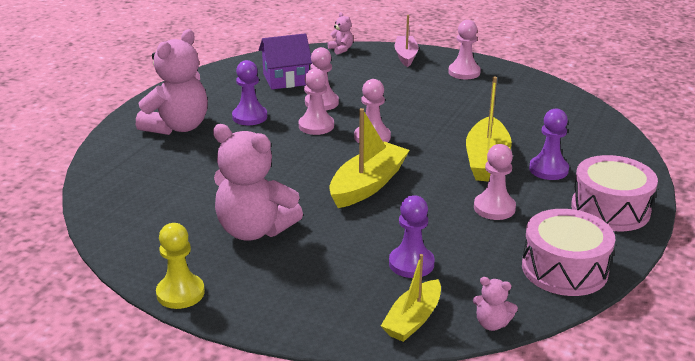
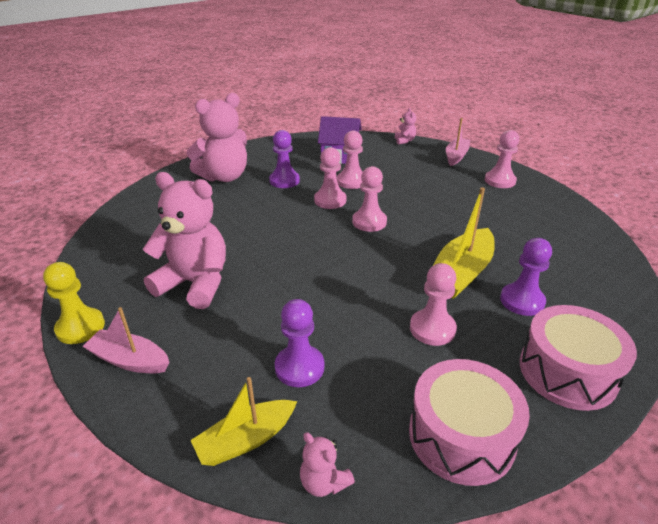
camera: 25 degrees right, 5 degrees up
(254, 230) = (195, 283): pink teddy bear -> pink teddy bear turned 150 degrees clockwise
(259, 302) = (130, 360): none -> pink boat
(368, 185) = (328, 267): yellow boat -> none

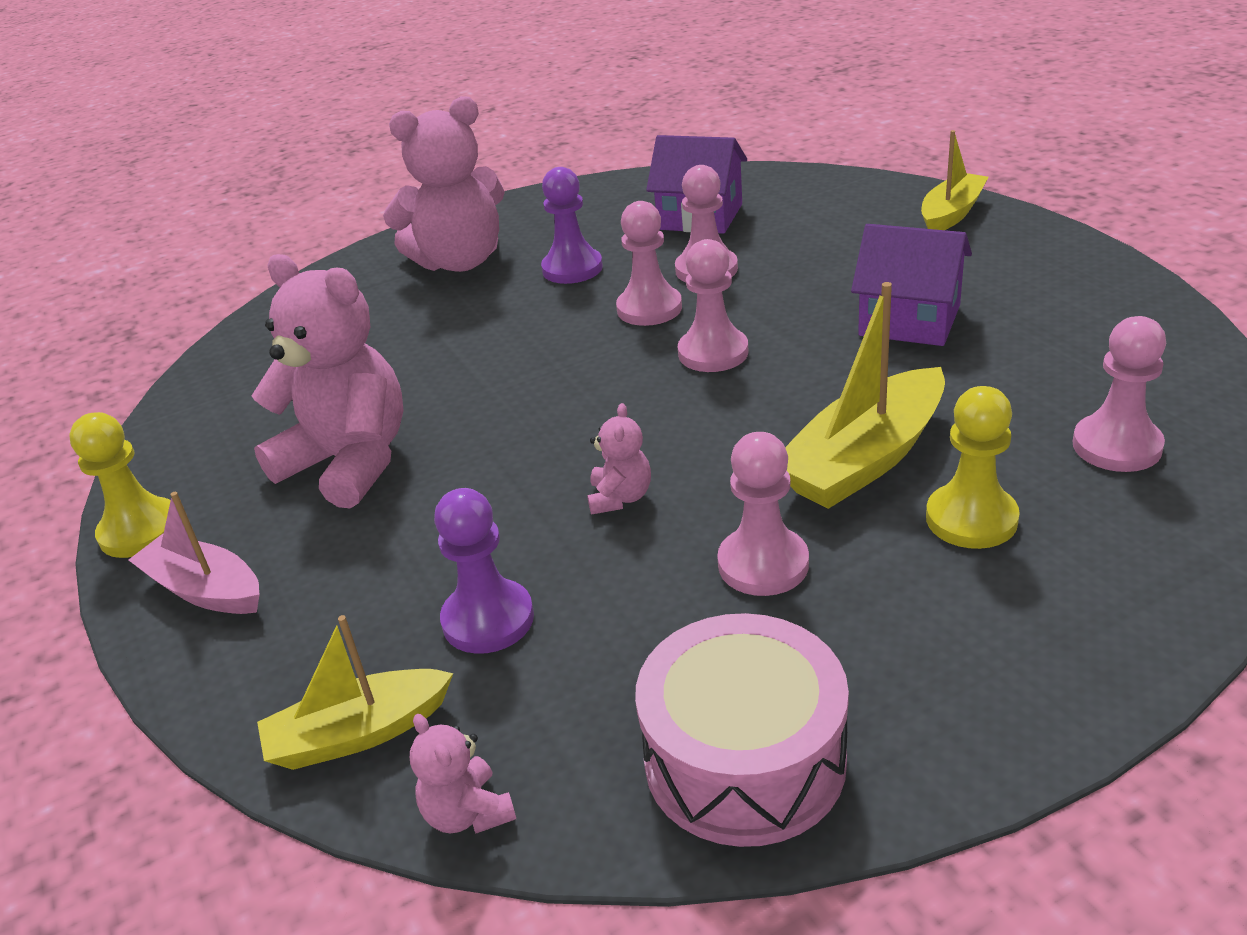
camera: 15 degrees right, 0 degrees up
(404, 141) = (850, 182): pink teddy bear -> pink teddy bear (620, 498)
(456, 156) = (951, 214): pink boat -> yellow boat
(456, 205) = (909, 320): none -> purple house
(500, 181) = (1028, 267): pink pawn -> pink pawn (1116, 446)
(522, 301) = (971, 519): purple pawn -> yellow pawn
(567, 372) = (1009, 661): pink drum -> none

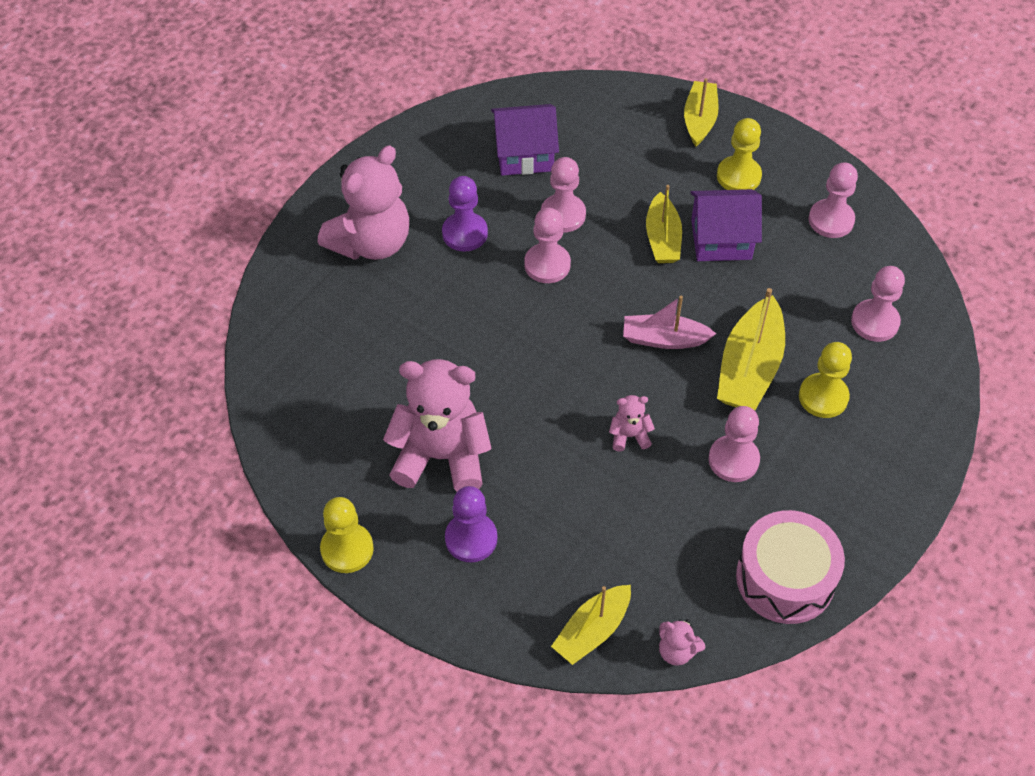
camera: 30 degrees left, 20 degrees up
(205, 590) = (430, 576): pink boat -> pink boat (664, 339)
(488, 619) = (611, 542): purple pawn -> purple pawn (471, 538)
(620, 498) = (629, 436): pink teddy bear -> pink teddy bear turned 75 degrees counterclockwise
(713, 353) = (614, 299): pink pawn -> pink pawn (831, 220)
(824, 307) = (662, 238): none -> yellow boat
(975, 267) = (738, 176): none -> yellow pawn

